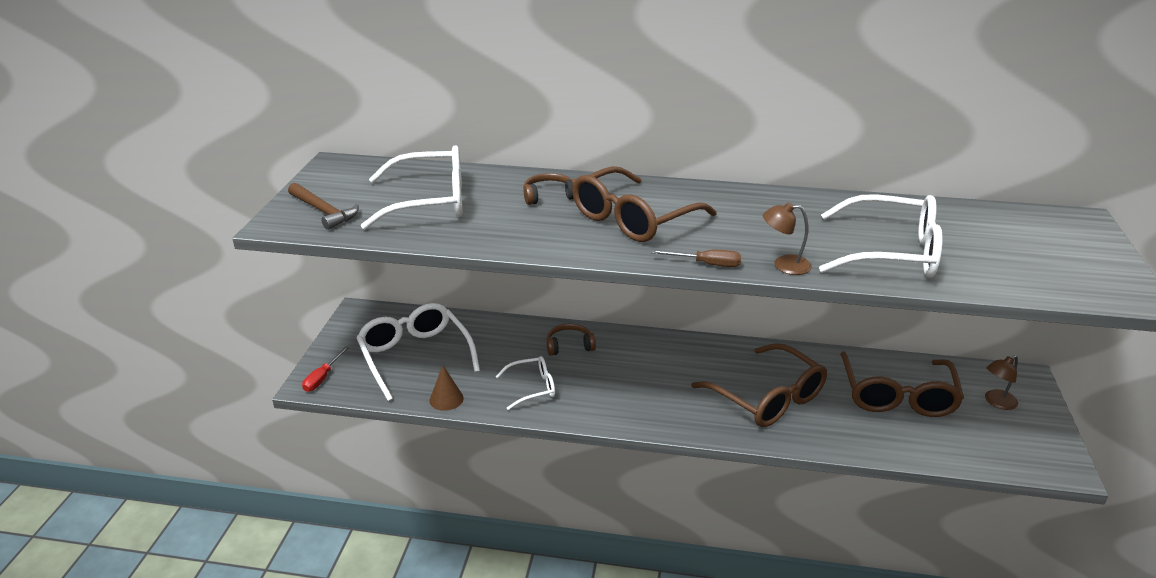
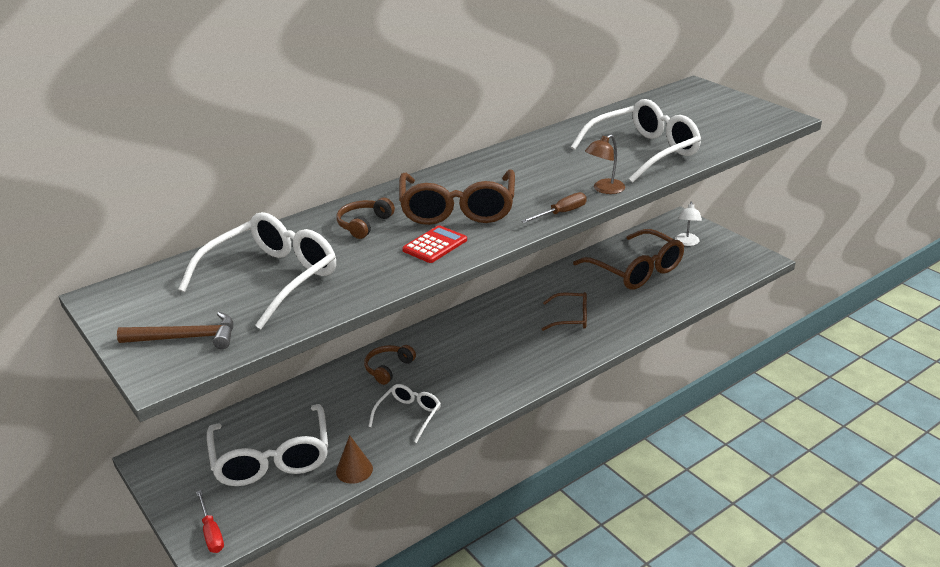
camera: 45 degrees left, 0 degrees up
(415, 356) = (272, 458): white glasses -> white glasses turned 120 degrees counterclockwise
(565, 236) = (435, 245): none -> red calculator
(767, 398) = (571, 318): brown glasses -> brown glasses, size x0.55
(996, 402) = (687, 243): brown lamp -> white lamp

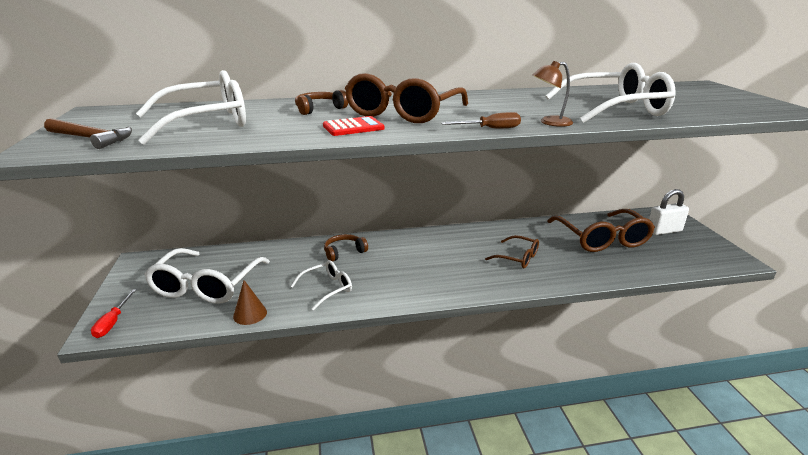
camera: 25 degrees right, 5 degrees down
(687, 243) = (664, 231): white lamp -> white padlock

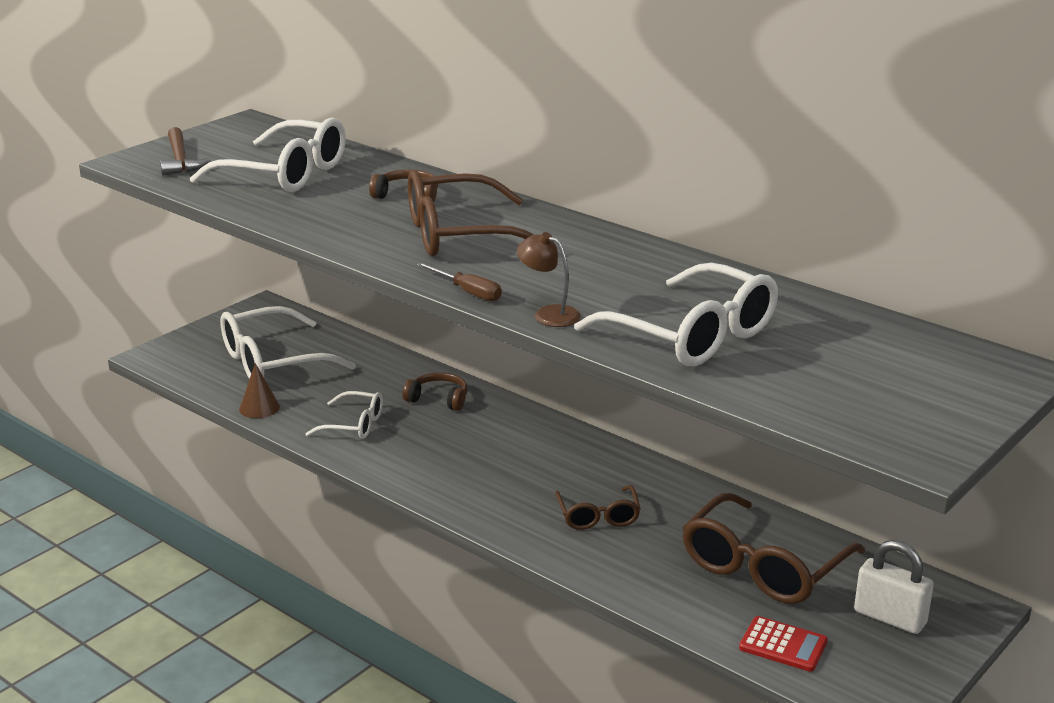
camera: 50 degrees right, 0 degrees up
(113, 322) = (168, 354): red screwdriver -> none
(353, 127) = (367, 233): red calculator -> red calculator (783, 645)

